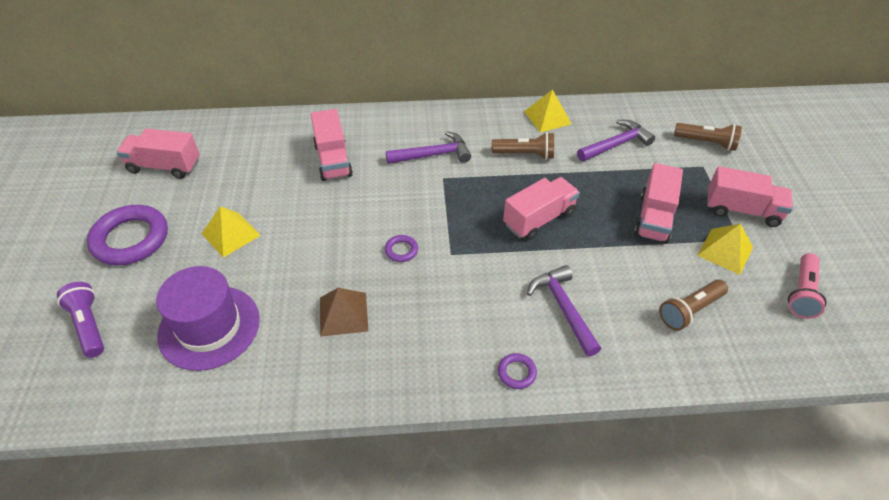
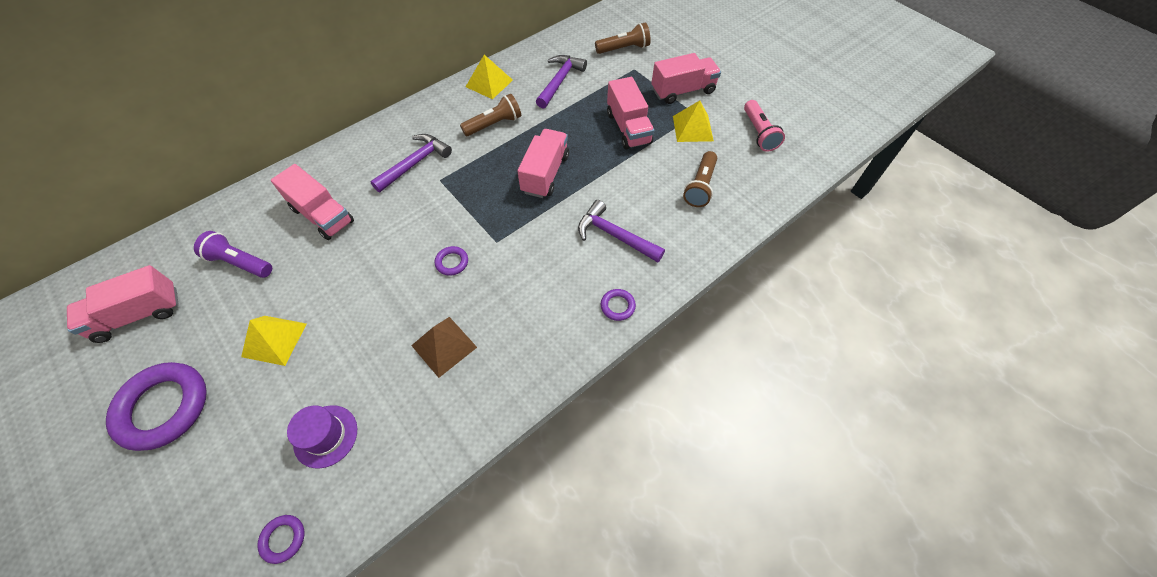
camera: 35 degrees left, 10 degrees up
(89, 325) = (191, 517): purple flashlight -> purple flashlight (240, 262)
(127, 382) = (283, 539): none -> purple ring
(209, 327) = (325, 436): purple hat -> purple hat, size x0.59

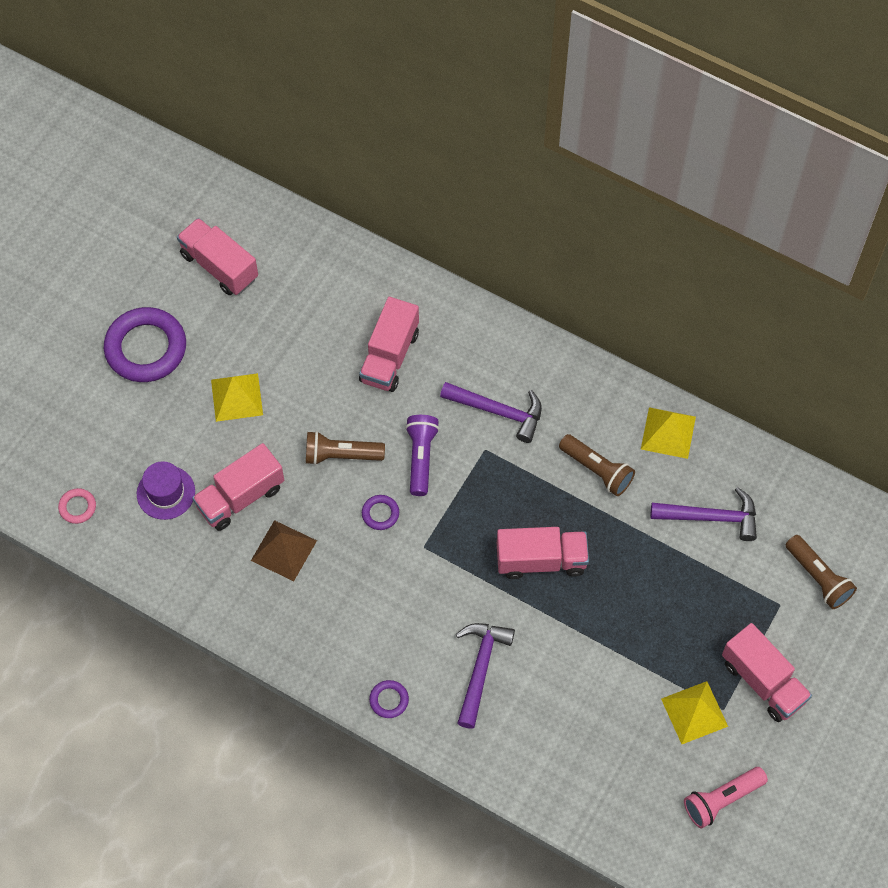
camera: 70 degrees right, 5 degrees up
(240, 262) = (304, 315): purple flashlight -> purple flashlight (421, 457)
(283, 539) = (77, 507): purple ring -> pink ring
(628, 128) = (659, 631): pink truck -> pink truck (240, 497)
(700, 186) = (594, 746): brown flashlight -> brown flashlight (341, 455)

